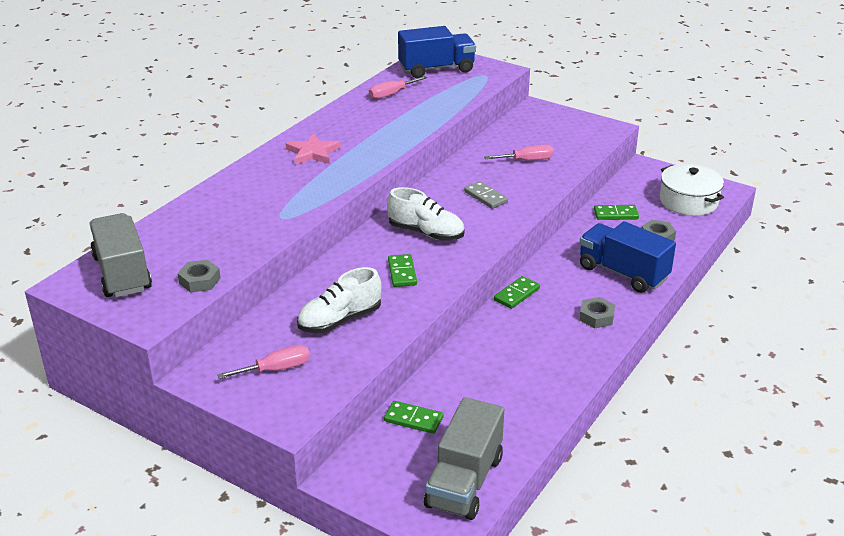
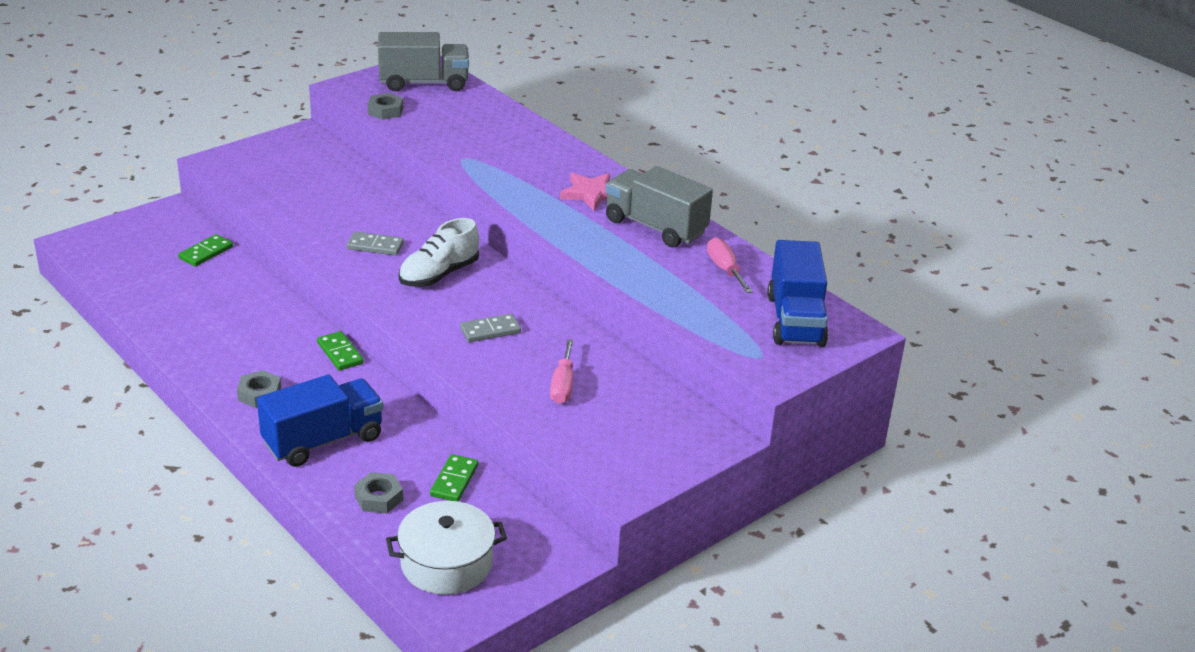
camera: 105 degrees right, 0 degrees up
(276, 369) = (282, 164): pink screwdriver -> none
(340, 320) = (324, 201): white shoe -> none
(402, 272) = (375, 246): green domino -> grey domino
(464, 482) = (112, 260): grey truck -> grey truck (655, 227)

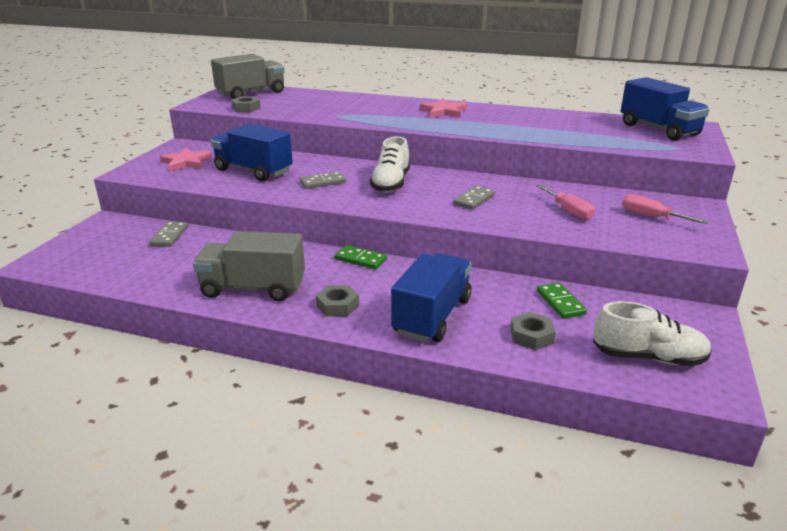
camera: 30 degrees left, 5 degrees down
(206, 253) = (169, 236): green domino -> grey domino
(280, 165) = (186, 162): none -> pink star
(329, 203) = (253, 171): none -> blue truck
(446, 563) = (648, 357): white pot -> white shoe
(655, 227) = (506, 115): grey truck -> grey truck (253, 288)
(725, 269) = (579, 121): pink screwdriver -> pink screwdriver (651, 217)

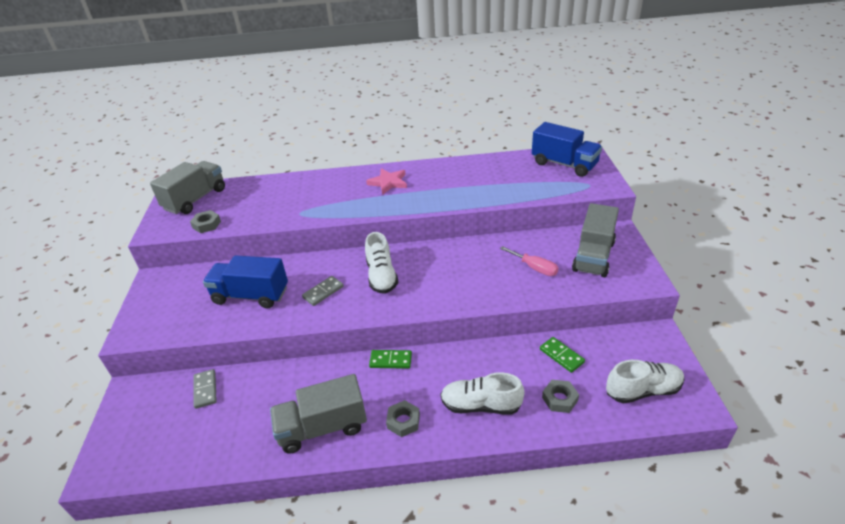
camera: 20 degrees left, 10 degrees up
(186, 162) = (178, 303): pink star -> none
(432, 316) = (481, 405): blue truck -> white shoe
(474, 200) = (458, 276): grey domino -> none
(651, 217) = (593, 256): pink screwdriver -> grey truck

